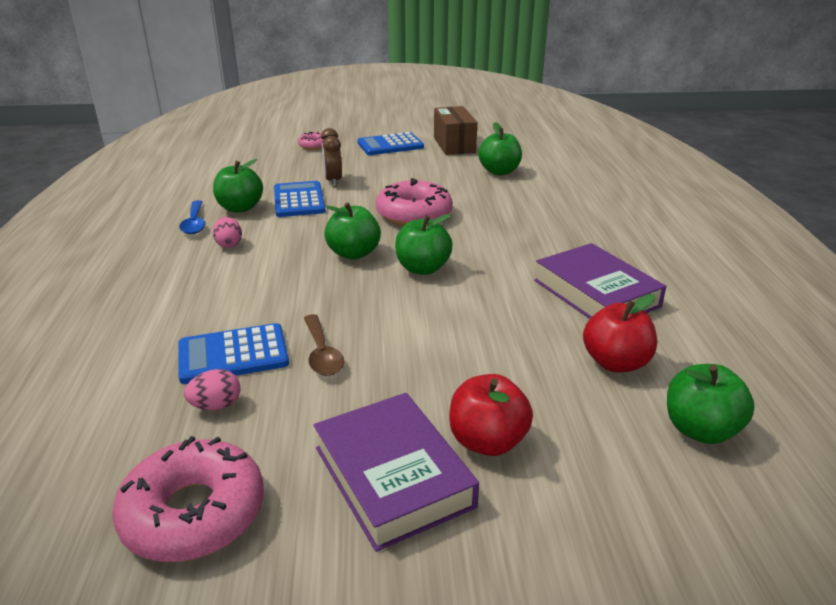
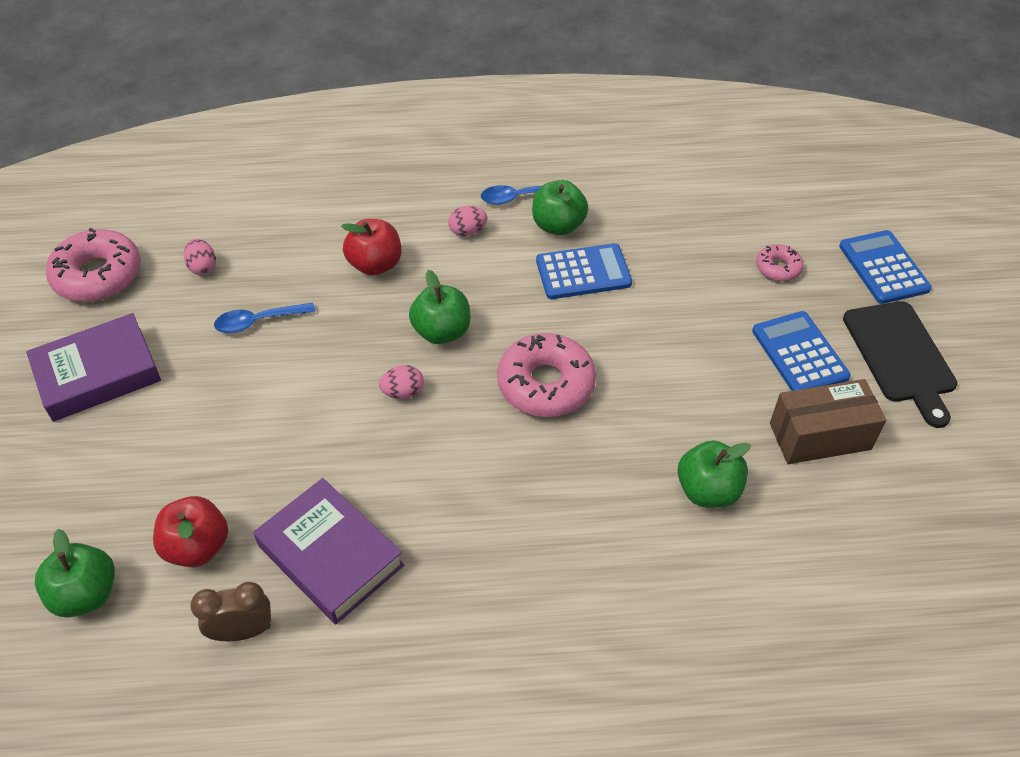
camera: 90 degrees right, 20 degrees up
(233, 354) = (268, 266): blue calculator -> blue calculator (883, 267)
(322, 353) = (258, 322): brown spoon -> blue spoon
(333, 181) = (647, 298): brown clock -> brown clock (242, 631)
(394, 125) = (900, 356): none -> black cutting board
(422, 268) = (403, 392): green apple -> pink egg
(487, 441) = (117, 432): red apple -> red apple (375, 264)
(596, 293) = (331, 555): purple book -> purple book turned 75 degrees clockwise

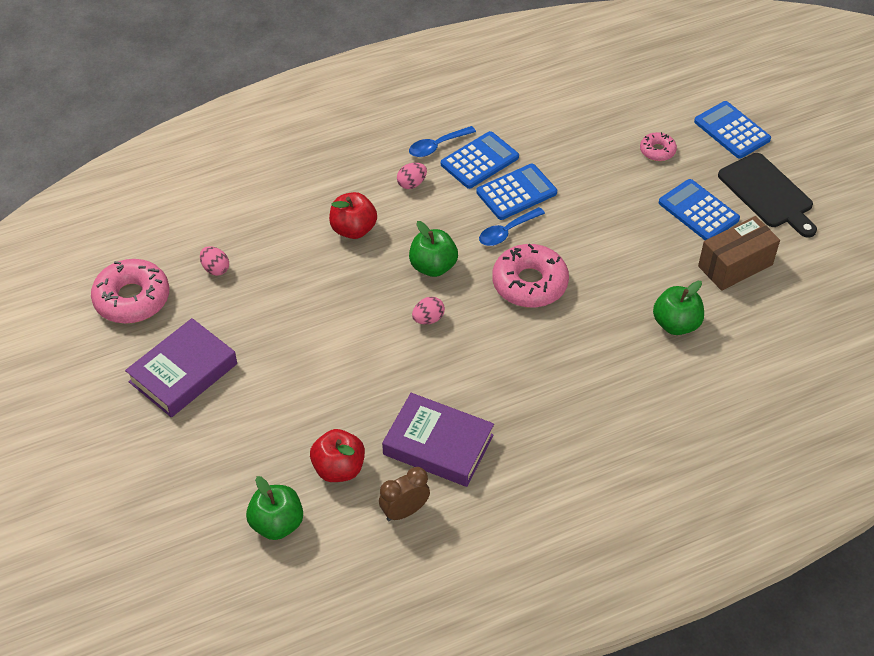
camera: 20 degrees left, 0 degrees up
(258, 322) = (286, 298): blue spoon -> blue spoon (507, 232)
(558, 226) = (479, 161): green apple -> blue calculator

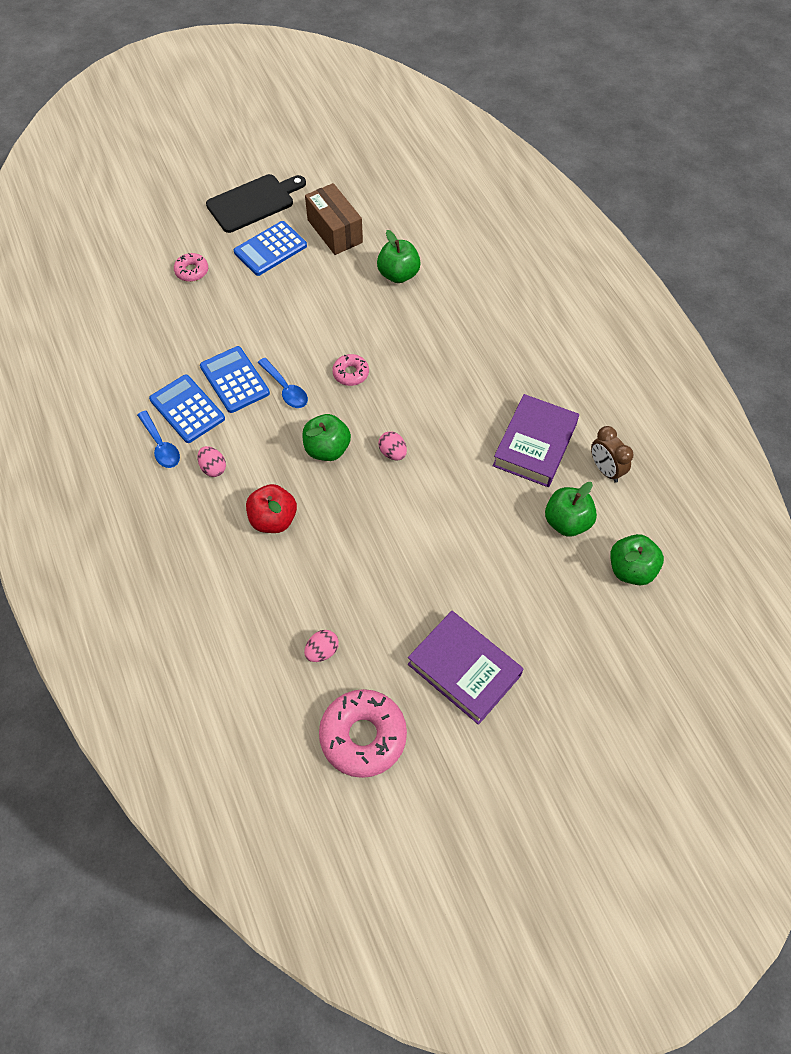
camera: 90 degrees left, 10 degrees up
(339, 468) = (567, 522): red apple -> green apple
(529, 283) = (351, 373): pink donut -> pink donut, size x0.52
(732, 130) = (173, 217): blue calculator -> none

